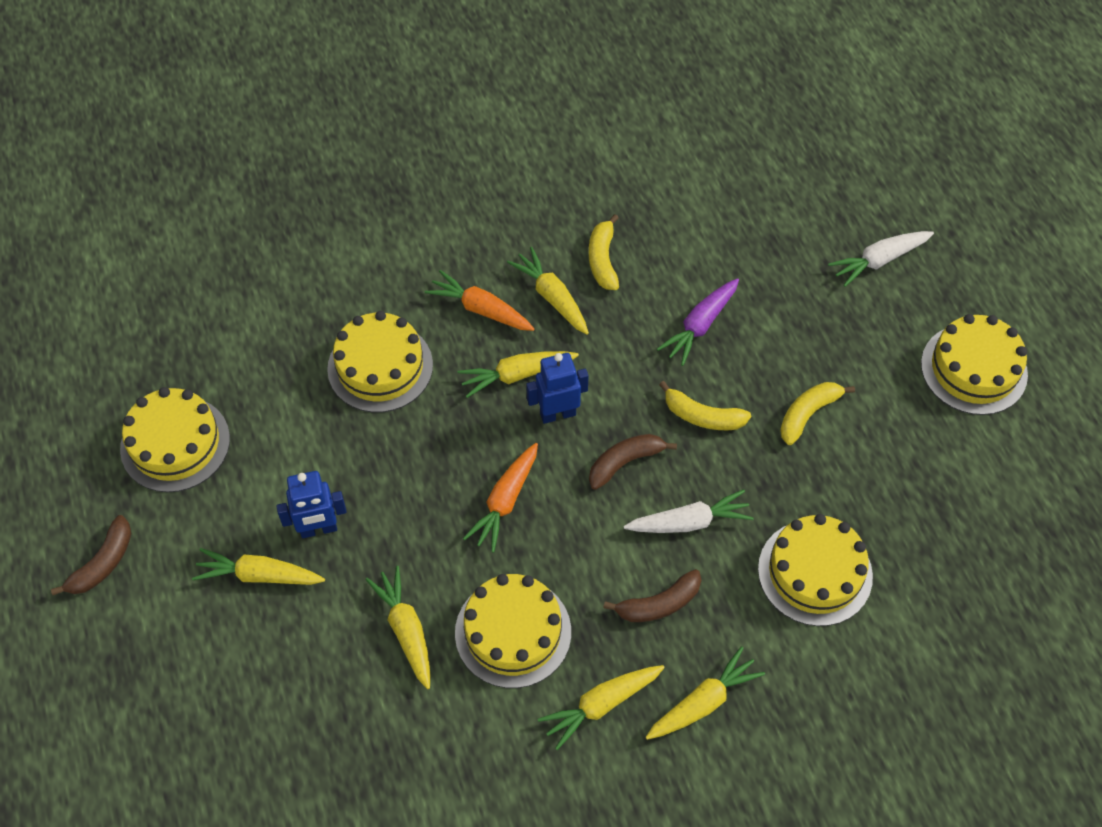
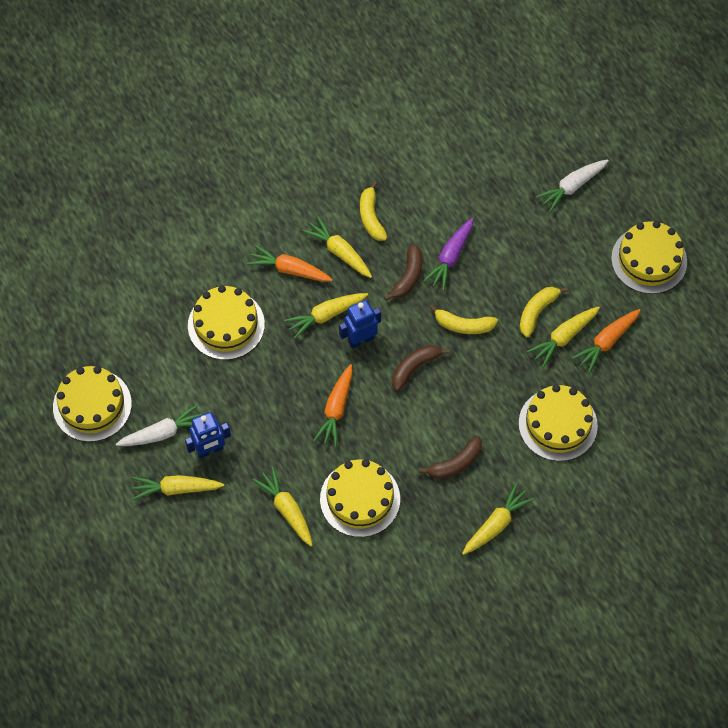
camera: 10 degrees left, 5 degrees up
(103, 563) = (64, 498): brown banana -> brown banana (408, 277)
(601, 705) = (428, 537): yellow carrot -> yellow carrot (563, 337)
(689, 522) = (466, 403): white carrot -> white carrot (162, 433)
(900, 469) = (606, 342): none -> orange carrot

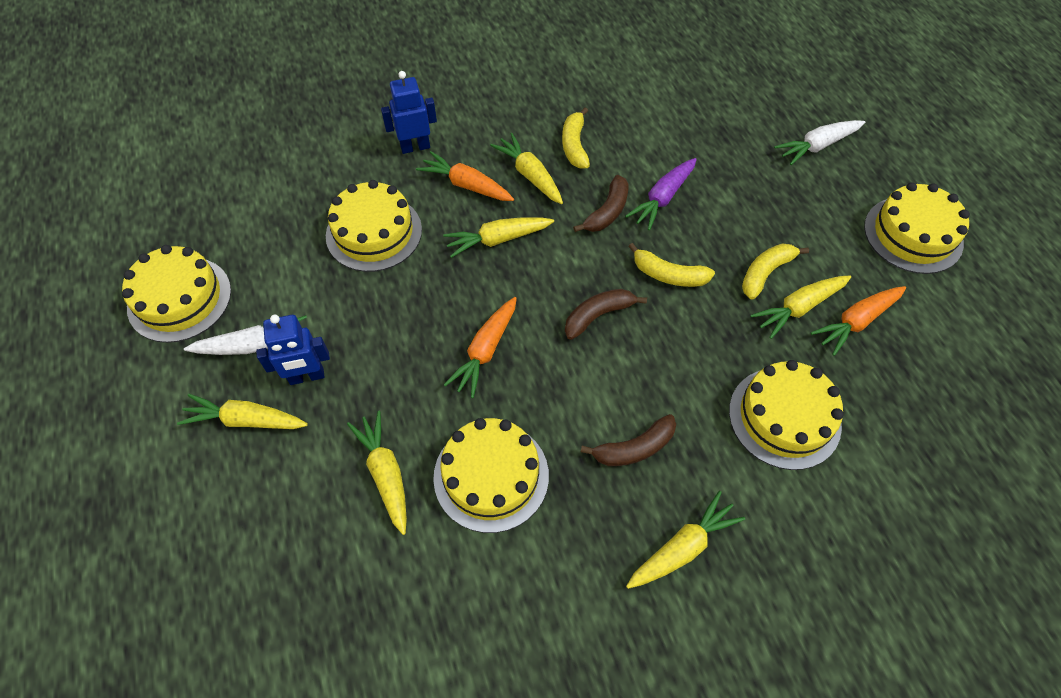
camera: 10 degrees right, 5 degrees down
(360, 340) = (535, 273): blue robot -> blue robot (415, 147)

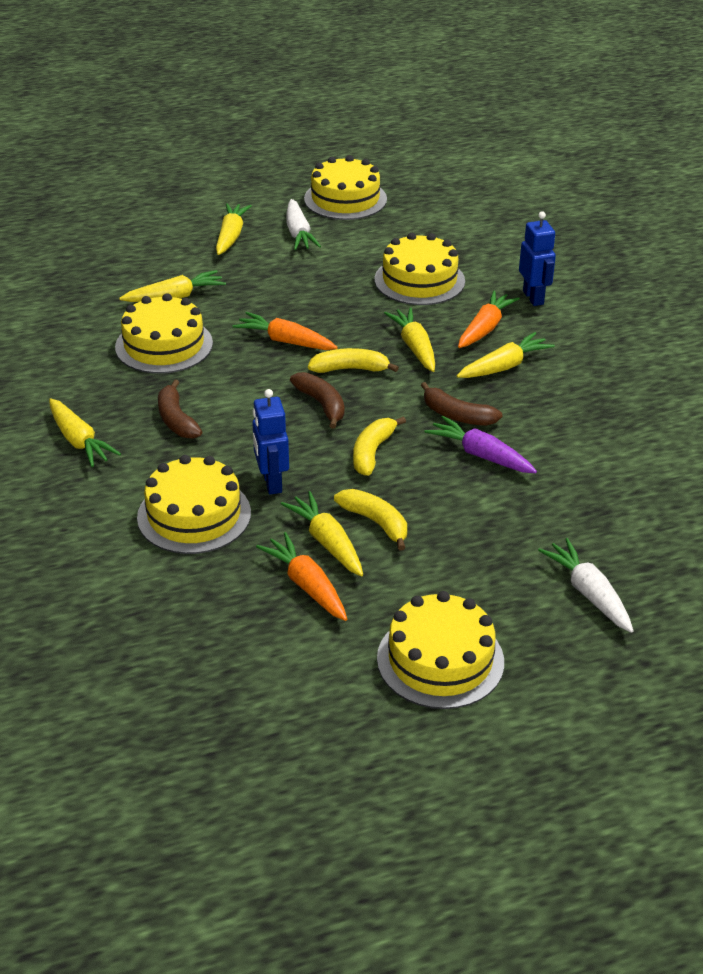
camera: 90 degrees right, 20 degrees down
(307, 377) = (267, 258): blue robot -> blue robot (271, 483)
(574, 145) = (553, 396): yellow banana -> yellow banana (350, 369)

